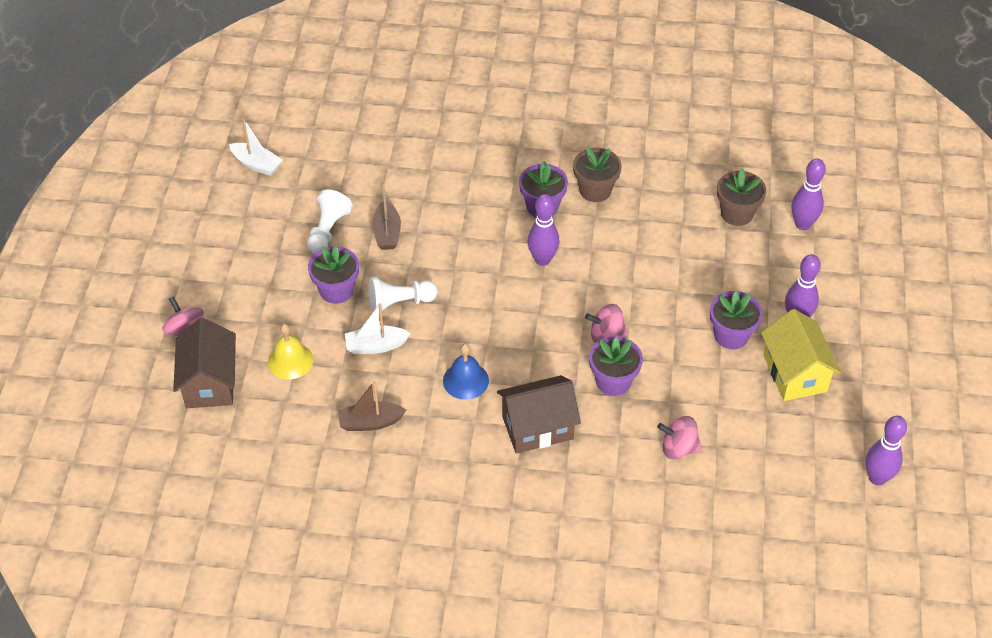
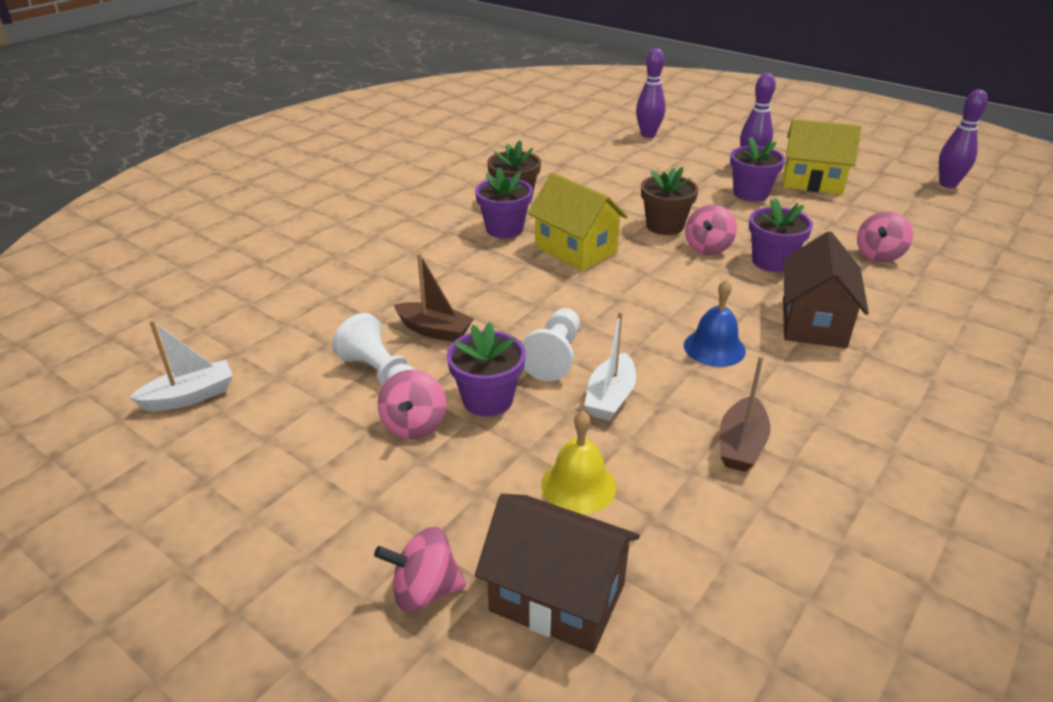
camera: 60 degrees left, 15 degrees down
(294, 269) = (414, 425): none -> pink spinning top
(542, 259) = (576, 250): purple bowling pin -> yellow house
(737, 214) = (610, 153): brown flower pot -> brown flower pot (665, 226)

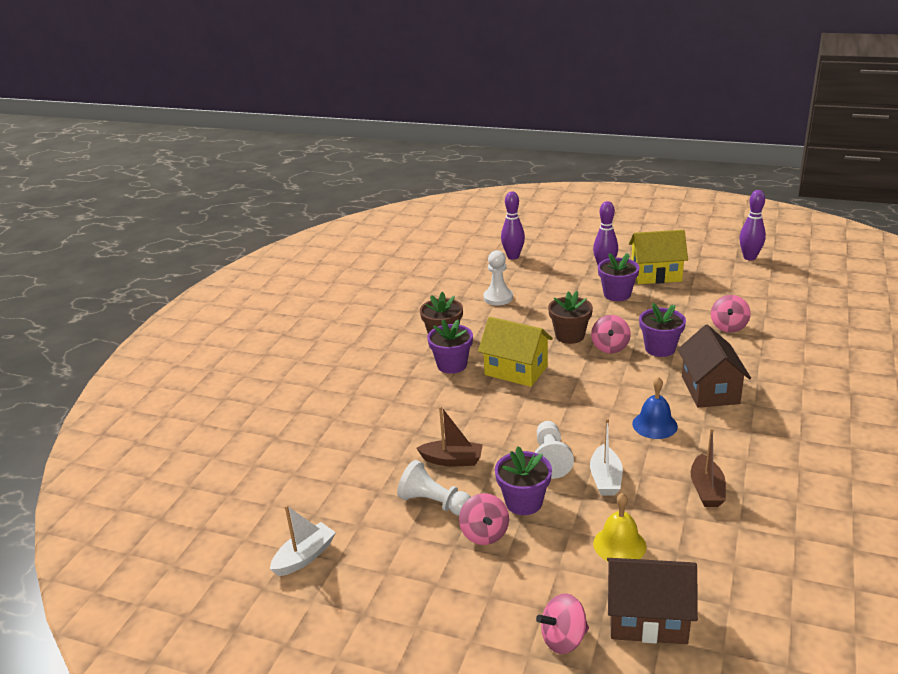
camera: 15 degrees left, 5 degrees down
(604, 172) = (498, 298): none -> white pawn

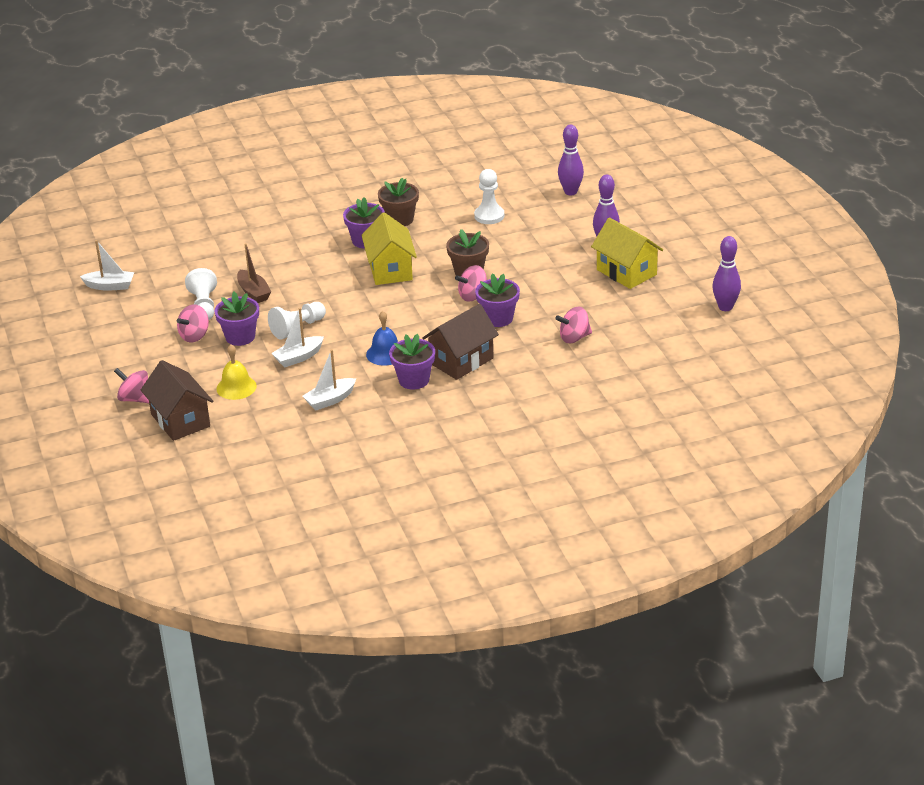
camera: 50 degrees right, 5 degrees up
(617, 294) = (565, 267): purple flower pot -> purple flower pot (414, 380)
(706, 489) = (330, 400): brown boat -> white boat

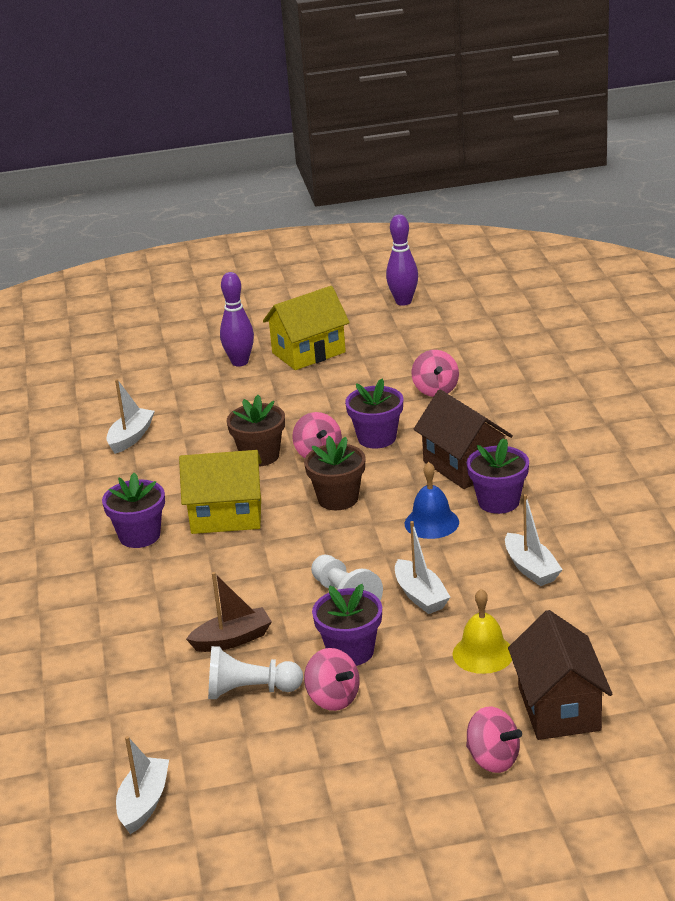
camera: 80 degrees left, 5 degrees down
(135, 399) = (493, 759): pink spinning top -> pink spinning top turned 90 degrees counterclockwise
(180, 420) = (559, 708): brown house -> brown house turned 75 degrees counterclockwise
(400, 219) = (99, 507): brown flower pot -> brown flower pot (338, 499)
(489, 216) = (131, 437): white pawn -> white boat
(570, 192) = (107, 379): purple bowling pin -> none

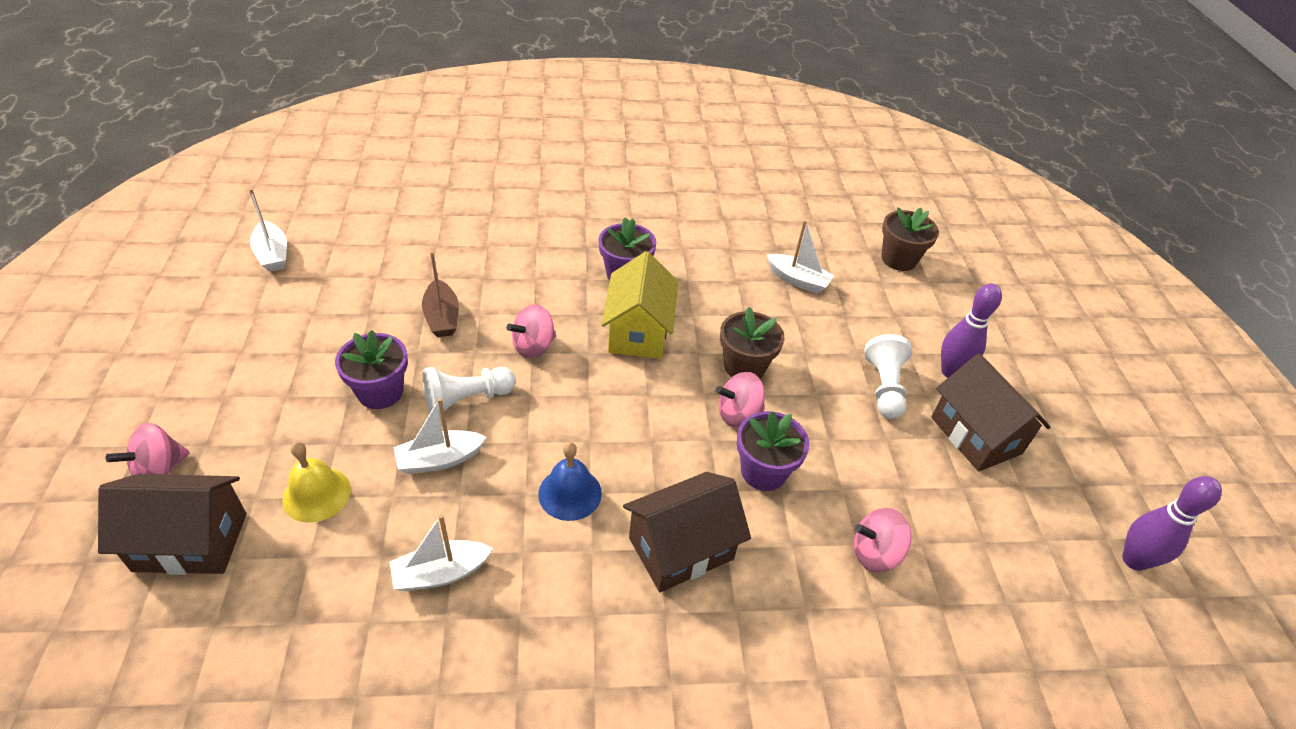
camera: 90 degrees right, 15 degrees up
(144, 803) = (272, 254): white boat -> white boat turned 45 degrees clockwise
(250, 690) = (366, 321): white pawn -> white pawn (884, 387)
(308, 352) = (975, 435): yellow house -> brown house
(333, 698) = (321, 371): pink spinning top -> pink spinning top (533, 346)
(338, 499) = (644, 418): brown flower pot -> brown flower pot (898, 259)
(498, 502) = (591, 570): purple flower pot -> none

